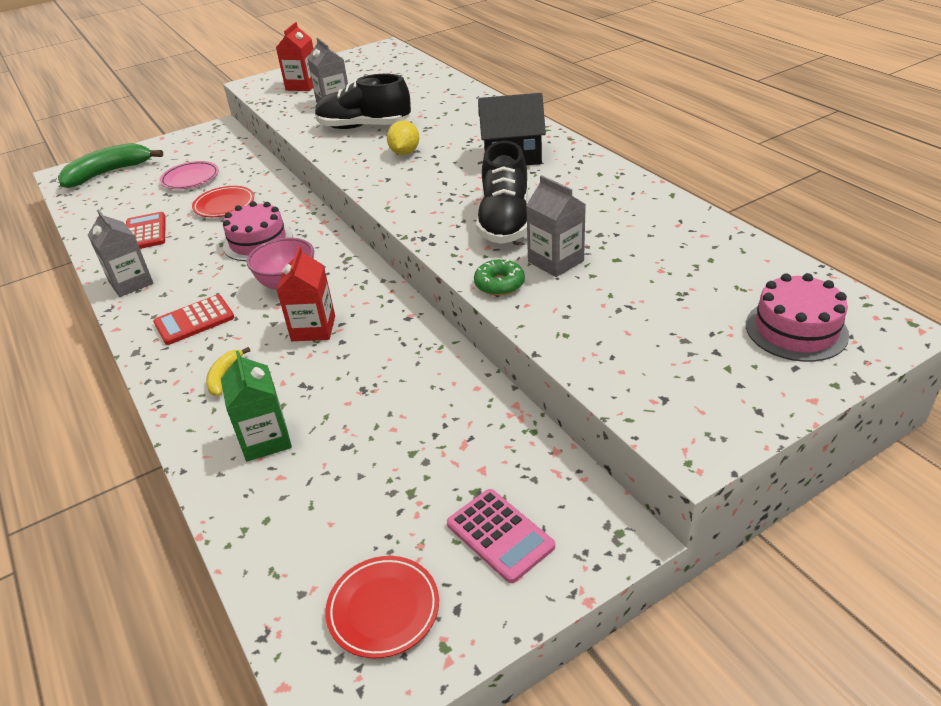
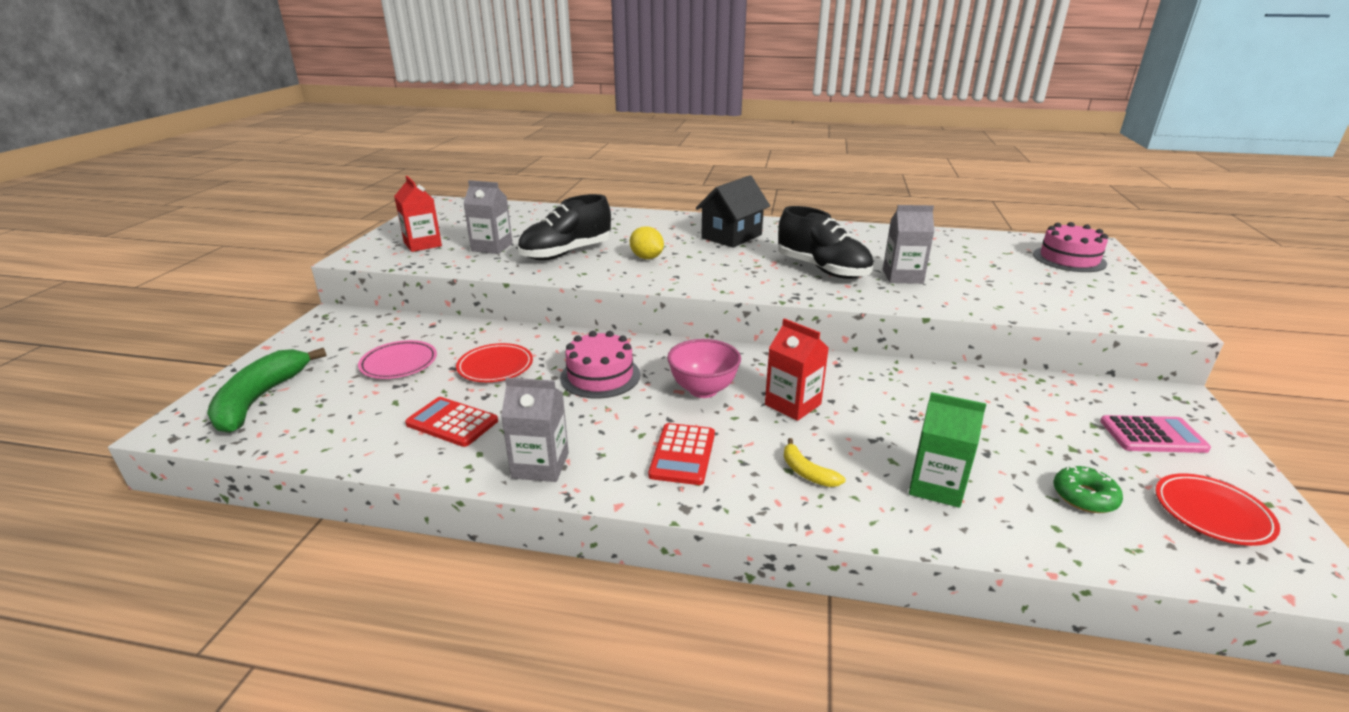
camera: 50 degrees left, 10 degrees down
(499, 284) = (906, 300): green donut -> green donut (1084, 497)

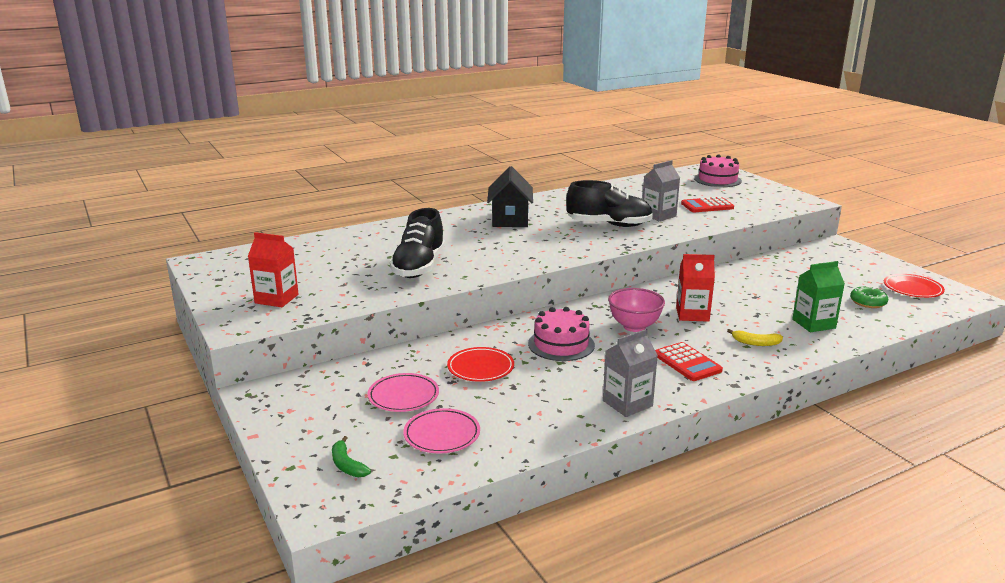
camera: 40 degrees left, 5 degrees down
(260, 399) = (347, 465): green banana -> green banana, size x0.47
(355, 410) = (442, 435): none -> pink plate
(452, 423) = (526, 409): red calculator -> red calculator (707, 206)
(492, 247) = (346, 281): grey carton -> none
(647, 258) = (485, 251): yellow lemon -> none
(1152, 435) = (852, 265): pink calculator -> none

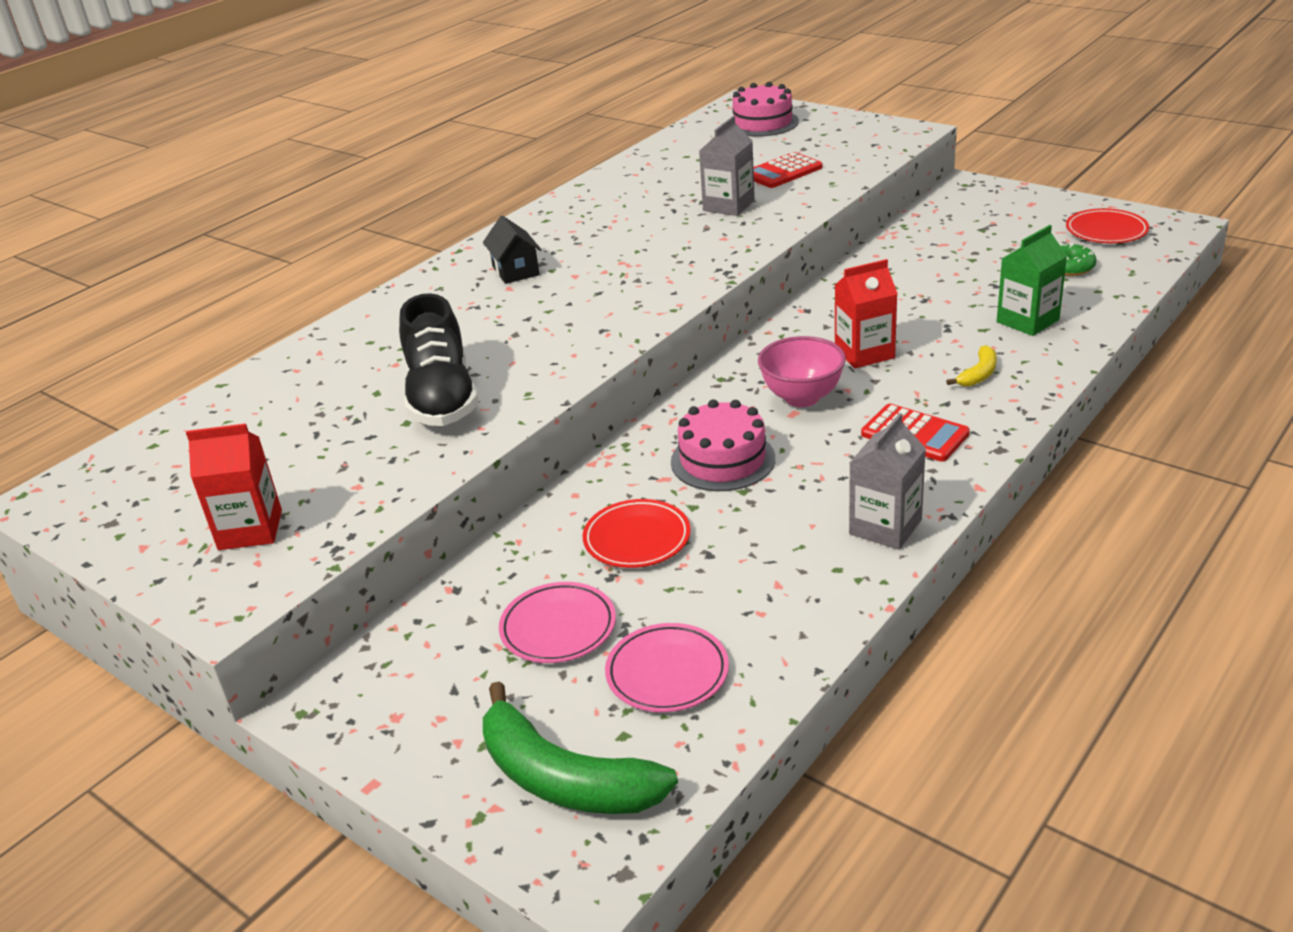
camera: 20 degrees left, 10 degrees up
(347, 465) = (564, 778): green banana -> green banana, size x2.11
(510, 219) = (516, 271): black house -> black house, size x0.63
(609, 225) = (671, 241): black shoe -> none
(756, 343) = (978, 374): yellow banana -> yellow banana turned 45 degrees counterclockwise

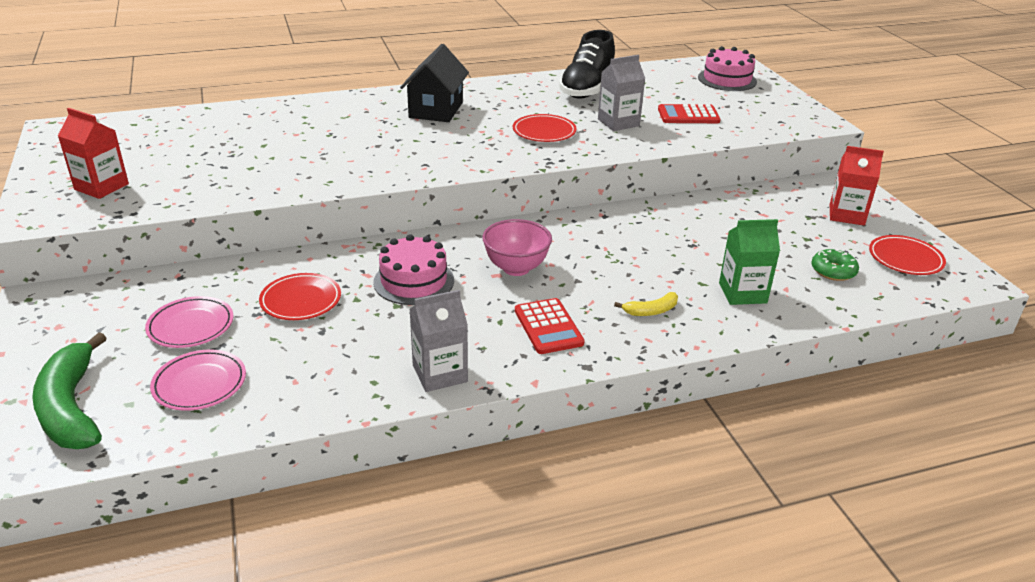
camera: 30 degrees right, 0 degrees up
(442, 398) = (286, 163): black shoe -> black shoe (586, 89)
(516, 271) = (436, 110): black house -> black house, size x1.58
(671, 245) = (544, 132): none -> red plate
(864, 353) = (597, 260): red carton -> red carton (846, 215)

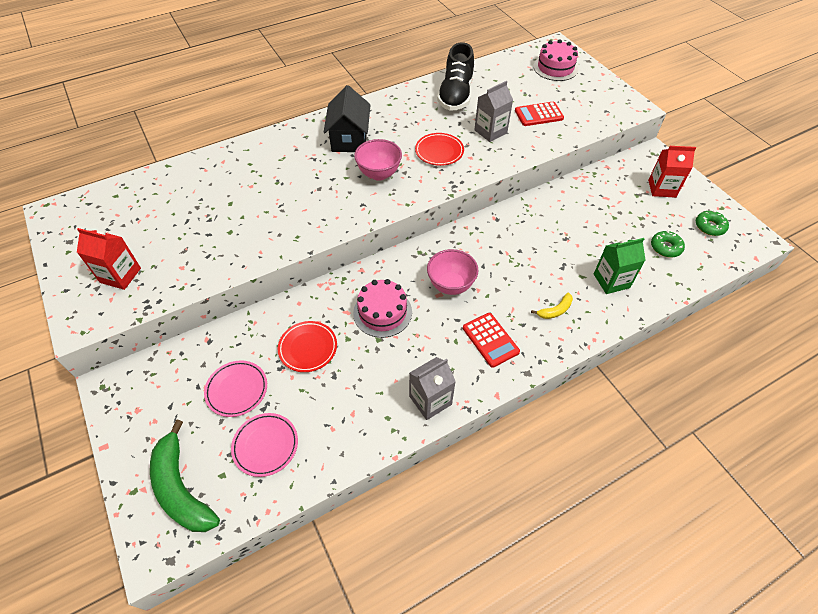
camera: 10 degrees left, 20 degrees up
(458, 142) = (379, 174): none -> pink bowl
(905, 259) = (709, 226): red plate -> green donut

